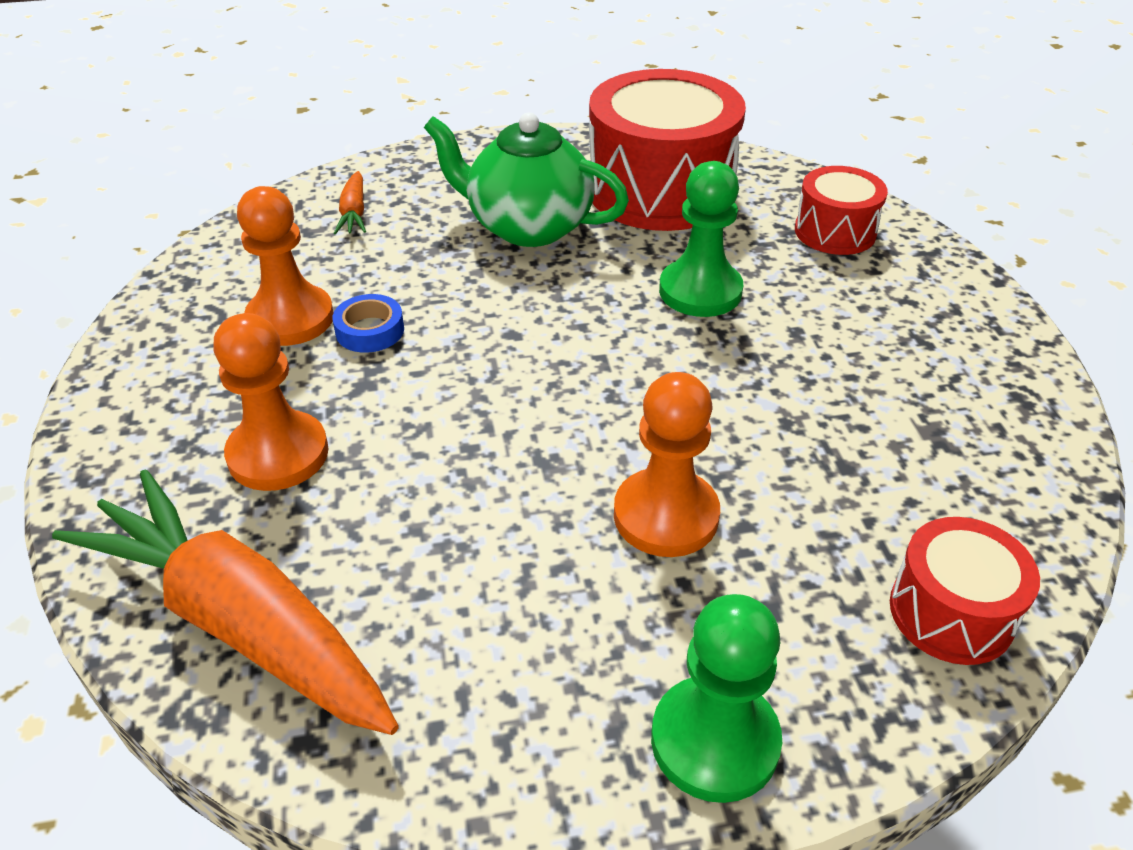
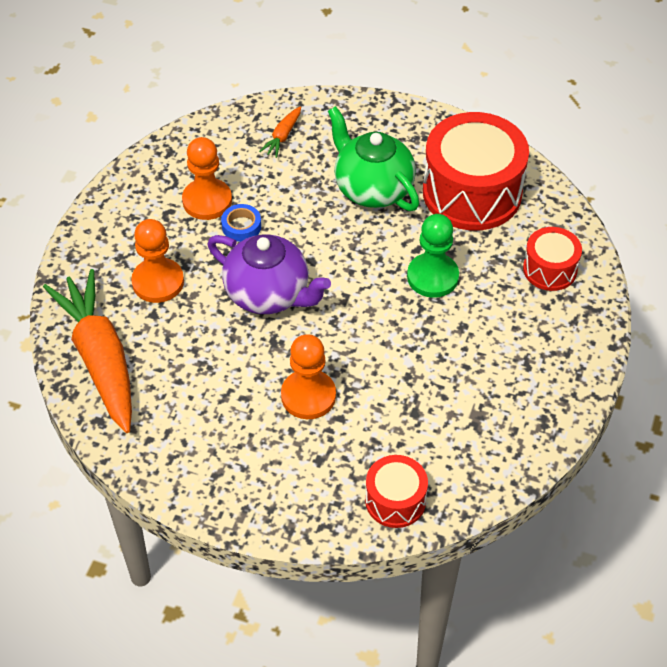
camera: 30 degrees right, 10 degrees up
(482, 399) = (269, 294): none -> purple teapot
(714, 741) = (250, 498): green pawn -> none

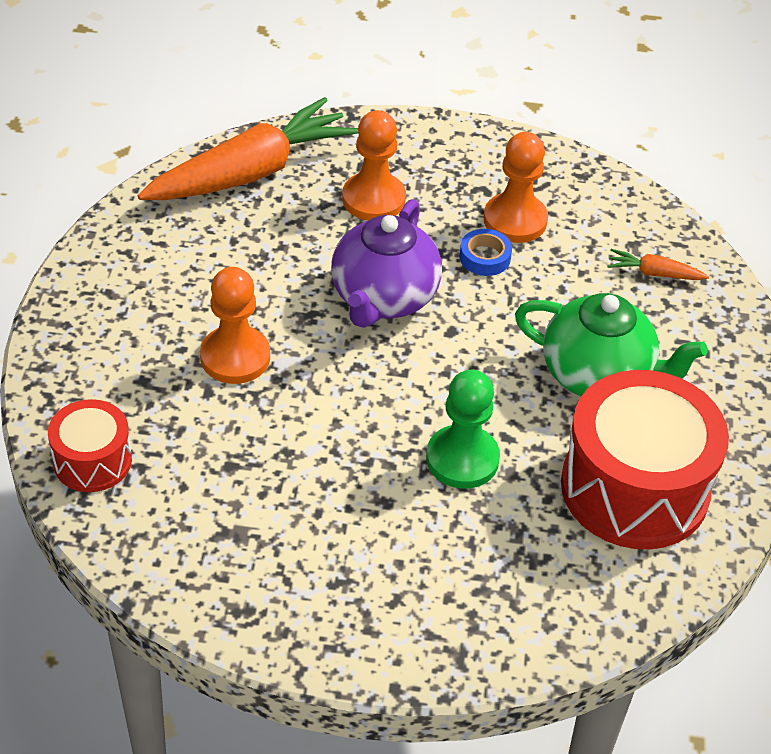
camera: 75 degrees right, 5 degrees down
(372, 188) = (598, 376): green teapot -> green teapot turned 75 degrees clockwise
(550, 269) = (519, 596): red drum -> none

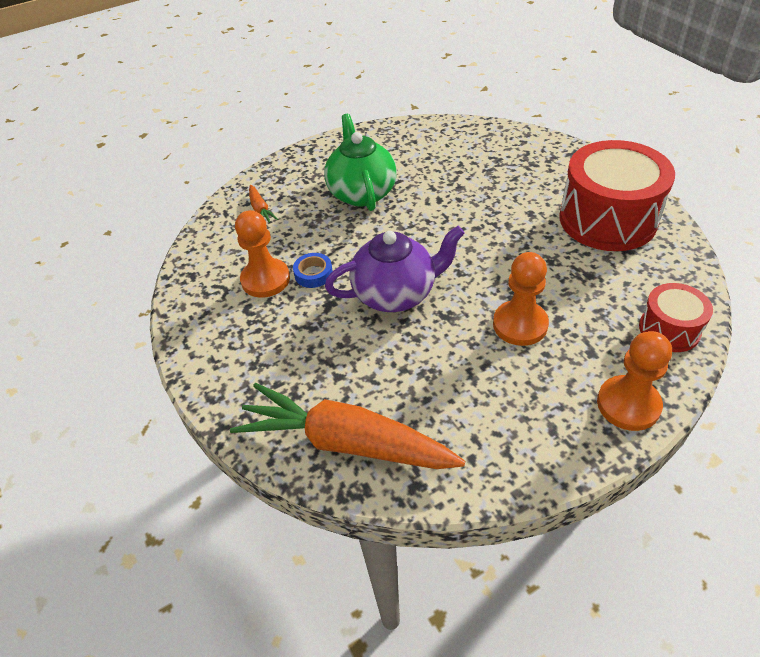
camera: 120 degrees left, 0 degrees up
(373, 199) = (308, 354): orange pawn -> orange pawn (628, 404)
(462, 459) = (472, 204): green pawn -> none
(634, 488) = (420, 153): red drum -> red drum (607, 219)

